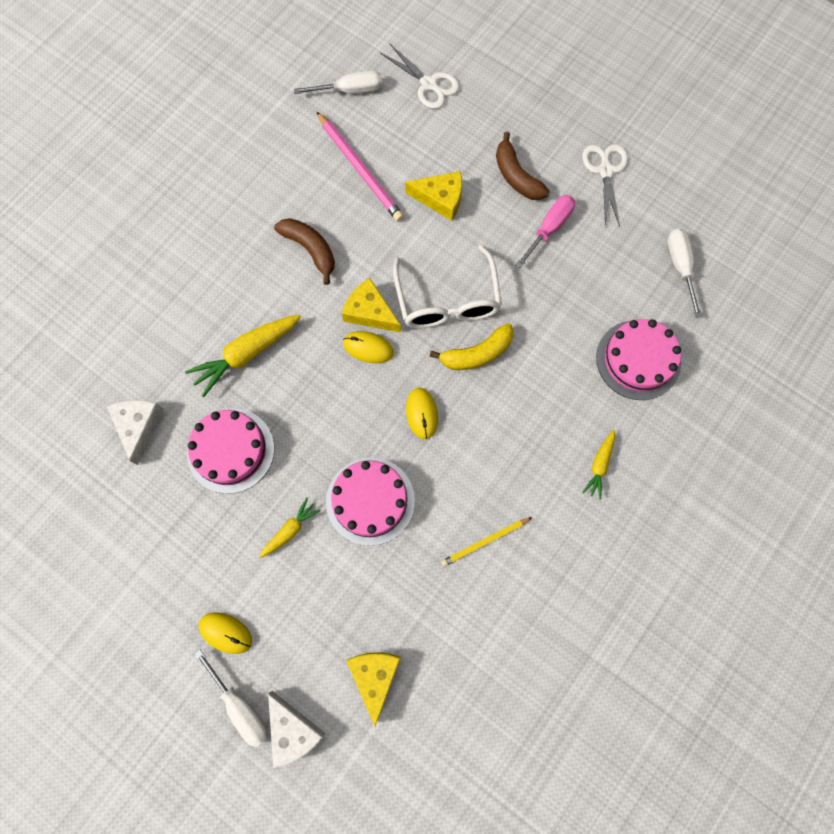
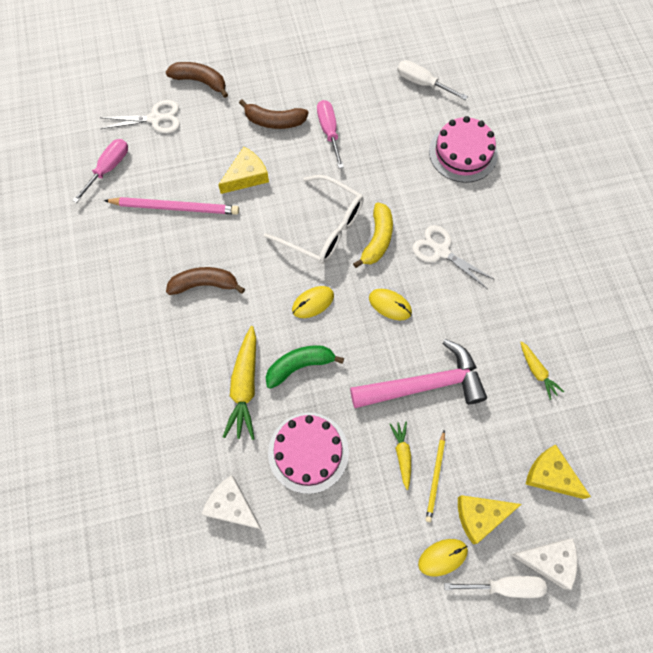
camera: 50 degrees left, 5 degrees down
(301, 383) = (299, 366): none -> green banana
(349, 90) = (108, 168): white screwdriver -> pink screwdriver
(370, 312) = (287, 282): yellow cheese -> yellow cheese (480, 516)
(370, 501) = (424, 385): pink cake -> pink hammer
(484, 542) = (511, 334): yellow pencil -> yellow pencil (435, 477)
(499, 87) = (200, 81): none -> brown banana
(599, 465) = (514, 228): yellow carrot -> yellow carrot (537, 372)
(605, 171) = (320, 71): white scissors -> white scissors (441, 251)

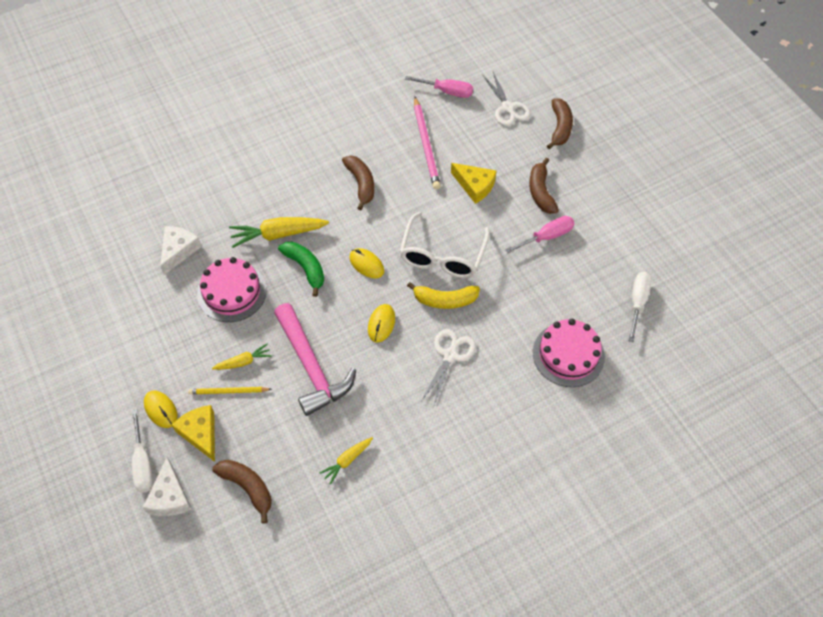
camera: 75 degrees right, 10 degrees down
(550, 475) = (248, 487): yellow cheese -> brown banana

